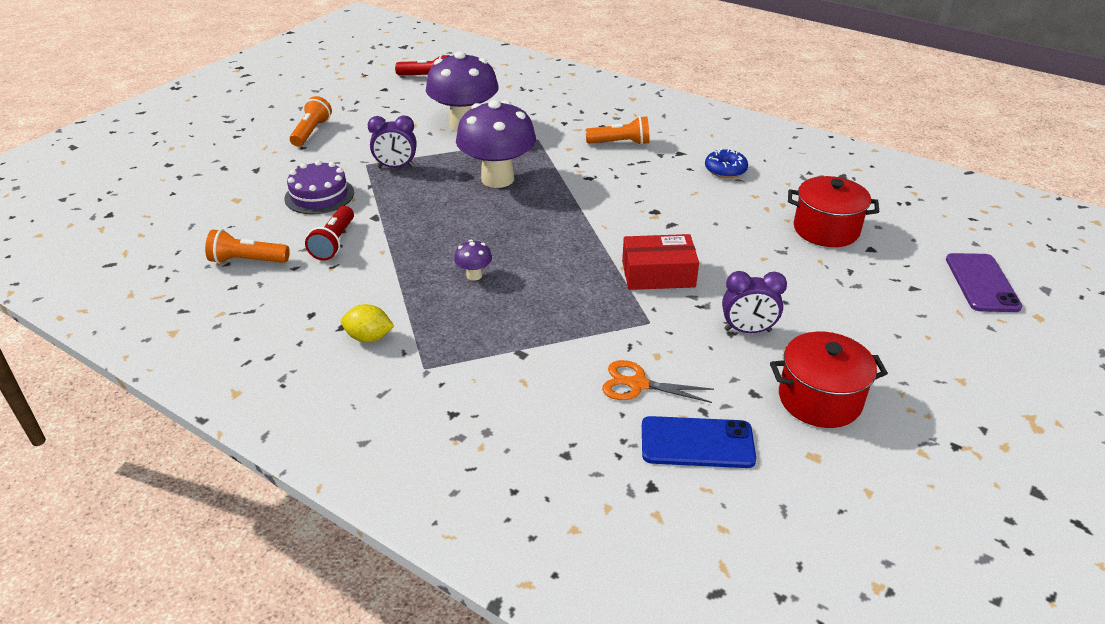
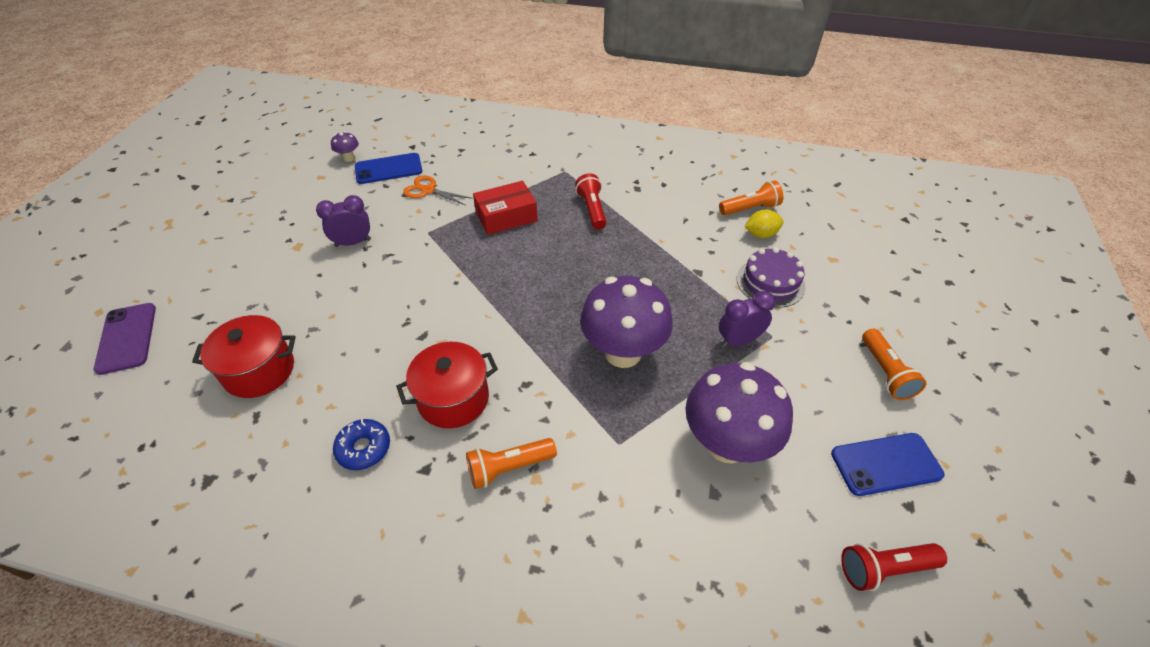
camera: 160 degrees right, 10 degrees up
(334, 243) = (705, 238): red flashlight -> red flashlight (592, 209)
(369, 337) = (613, 179): yellow lemon -> yellow lemon (761, 234)
(375, 102) = (886, 464): none -> blue phone
(474, 275) = (575, 237): purple mushroom -> purple mushroom (349, 158)
(638, 384) = (428, 190): orange scissors -> orange scissors turned 150 degrees counterclockwise
(658, 274) = (427, 275): red box -> red box (506, 217)
(819, 399) = (309, 207): red pot -> red pot (453, 399)

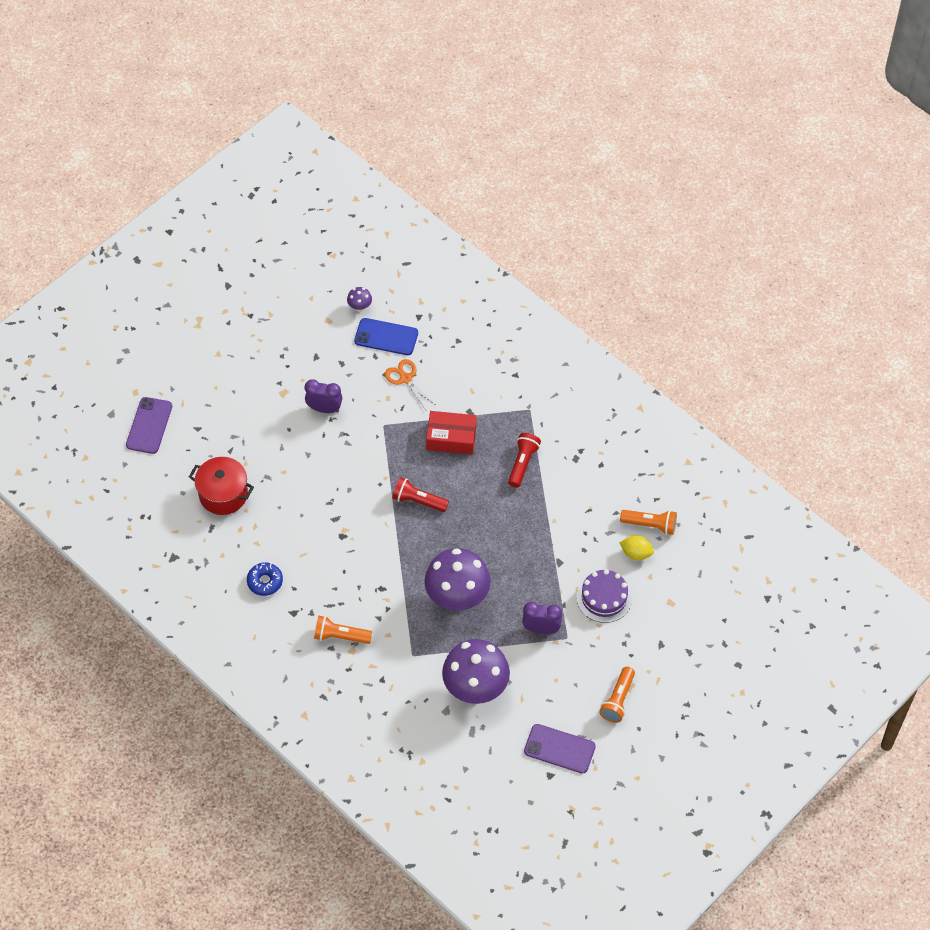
camera: 30 degrees right, 10 degrees up
(453, 399) = (331, 576): red pot -> none
(884, 568) = (504, 793): red flashlight -> red flashlight (418, 501)
(886, 464) = (559, 749): blue phone -> purple phone

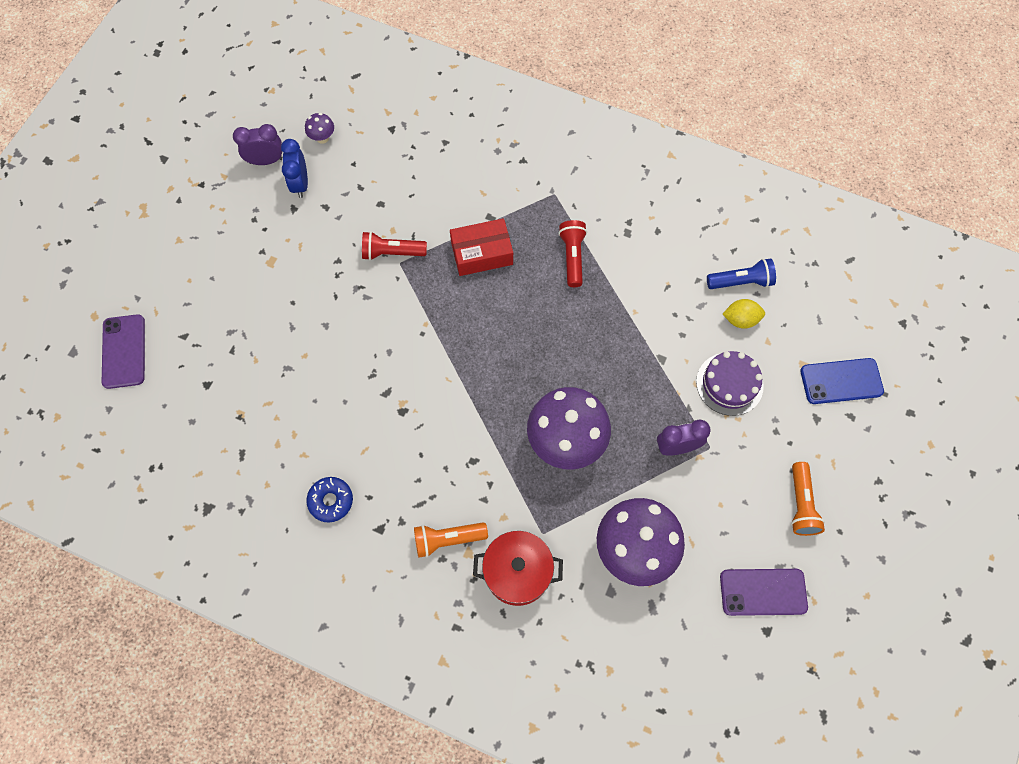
camera: 20 degrees left, 10 degrees up
(223, 494) = (242, 407): red pot -> red pot (517, 572)
(324, 409) = (325, 265): purple clock -> purple clock (266, 161)
(328, 339) = (300, 184): none -> blue clock
(386, 337) = (364, 162): blue phone -> blue phone (841, 381)
(406, 379) = (404, 202): orange scissors -> none
(418, 501) = (474, 339): red flashlight -> red flashlight (392, 252)
(650, 525) = (741, 282): orange flashlight -> blue flashlight

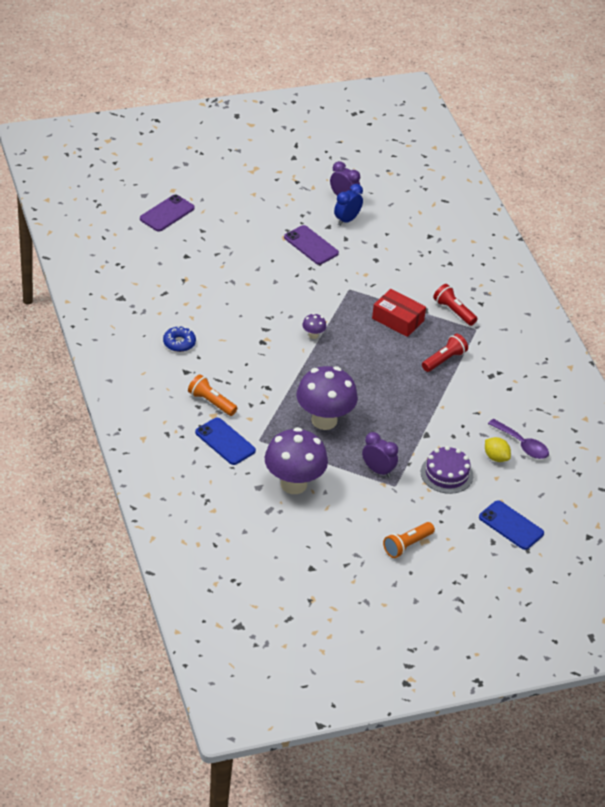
camera: 45 degrees right, 25 degrees down
(322, 138) = (387, 211): purple mushroom -> purple mushroom (313, 335)
(392, 252) = (351, 282): red flashlight -> red flashlight (453, 311)
(517, 572) = (225, 441): red pot -> blue phone
(741, 282) = (522, 445): blue flashlight -> purple spoon
(763, 592) = (333, 554): purple phone -> purple phone (311, 245)

